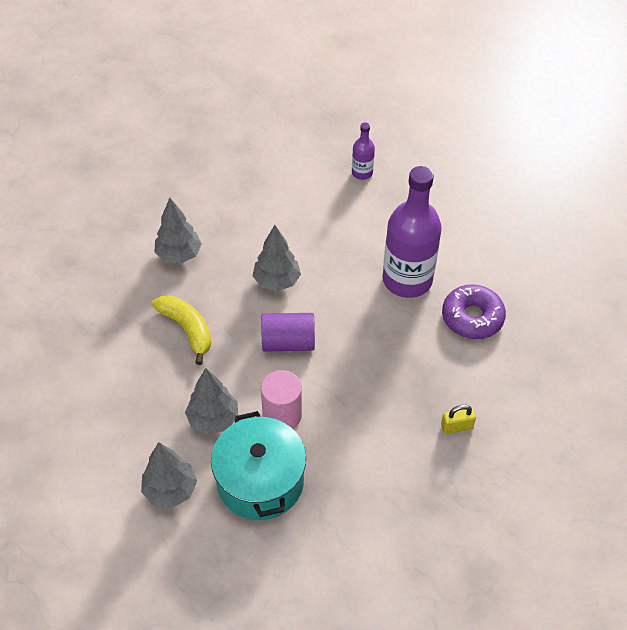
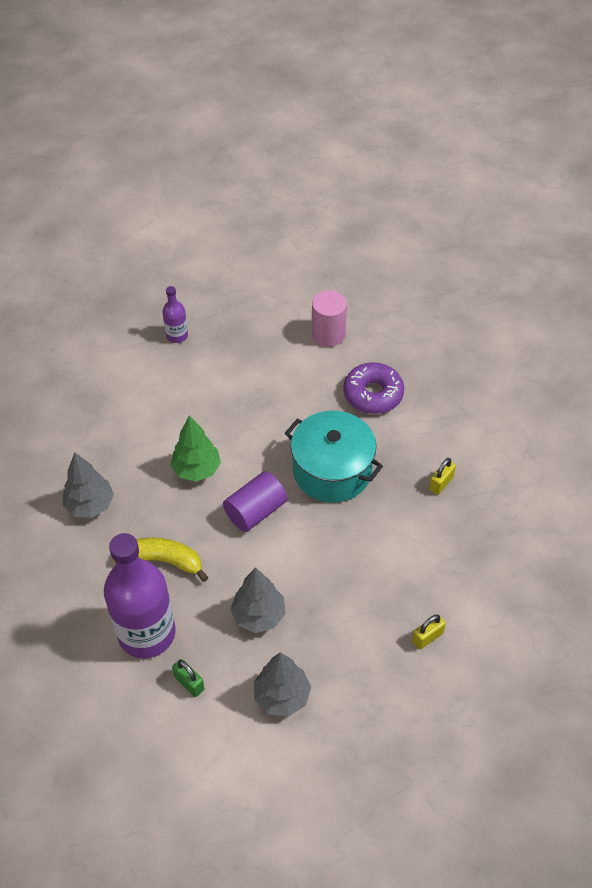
camera: 40 degrees left, 0 degrees up
(119, 429) = (189, 683): none -> green padlock
(260, 481) = (343, 633): turquoise pot -> turquoise pot (332, 471)
(277, 281) = (197, 469): grey tree -> green tree
(282, 415) = (308, 571): pink cylinder -> pink cylinder (328, 334)
(320, 536) = (427, 637): none -> yellow padlock
(407, 280) = (297, 398): purple bottle -> purple bottle (147, 633)

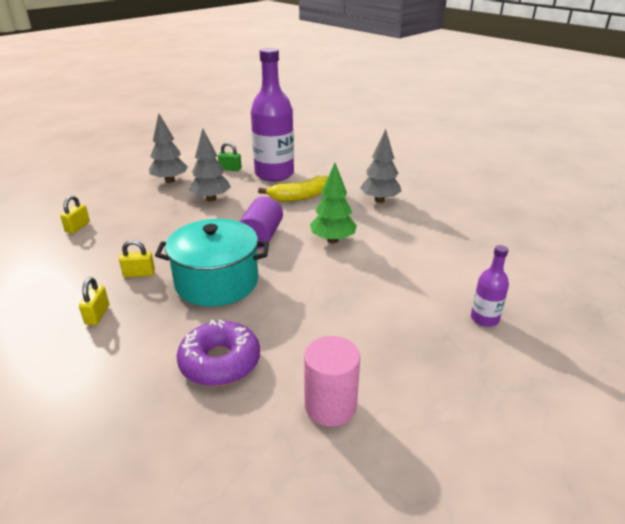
camera: 145 degrees right, 20 degrees down
(391, 517) = (139, 274): none -> yellow padlock

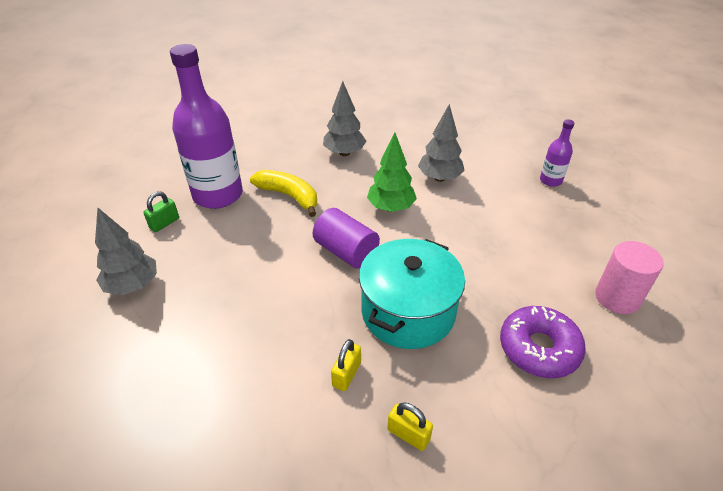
camera: 60 degrees left, 10 degrees up
(78, 227) = (171, 418): yellow padlock -> none
(211, 199) = (224, 262): grey tree -> grey tree (439, 178)
(300, 197) = (289, 196): yellow banana -> yellow banana turned 60 degrees counterclockwise

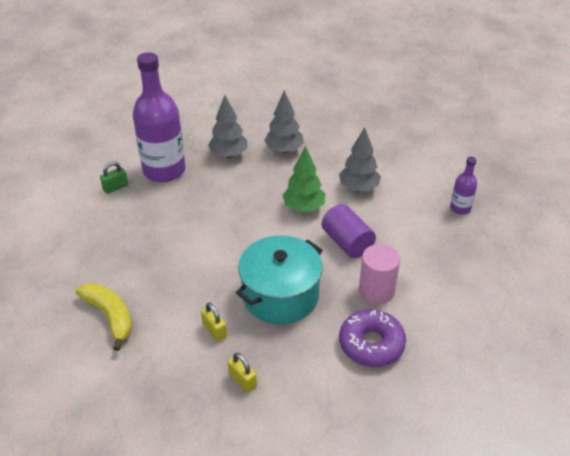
camera: 15 degrees right, 0 degrees up
(133, 285) = (80, 233): grey tree -> grey tree (228, 155)
(289, 196) = (222, 182): yellow banana -> yellow banana (110, 316)
(346, 251) = (251, 238): purple cylinder -> purple cylinder (347, 242)
(346, 374) = (214, 330): yellow padlock -> yellow padlock turned 75 degrees counterclockwise
(617, 297) = (460, 320): pink cylinder -> pink cylinder (376, 291)

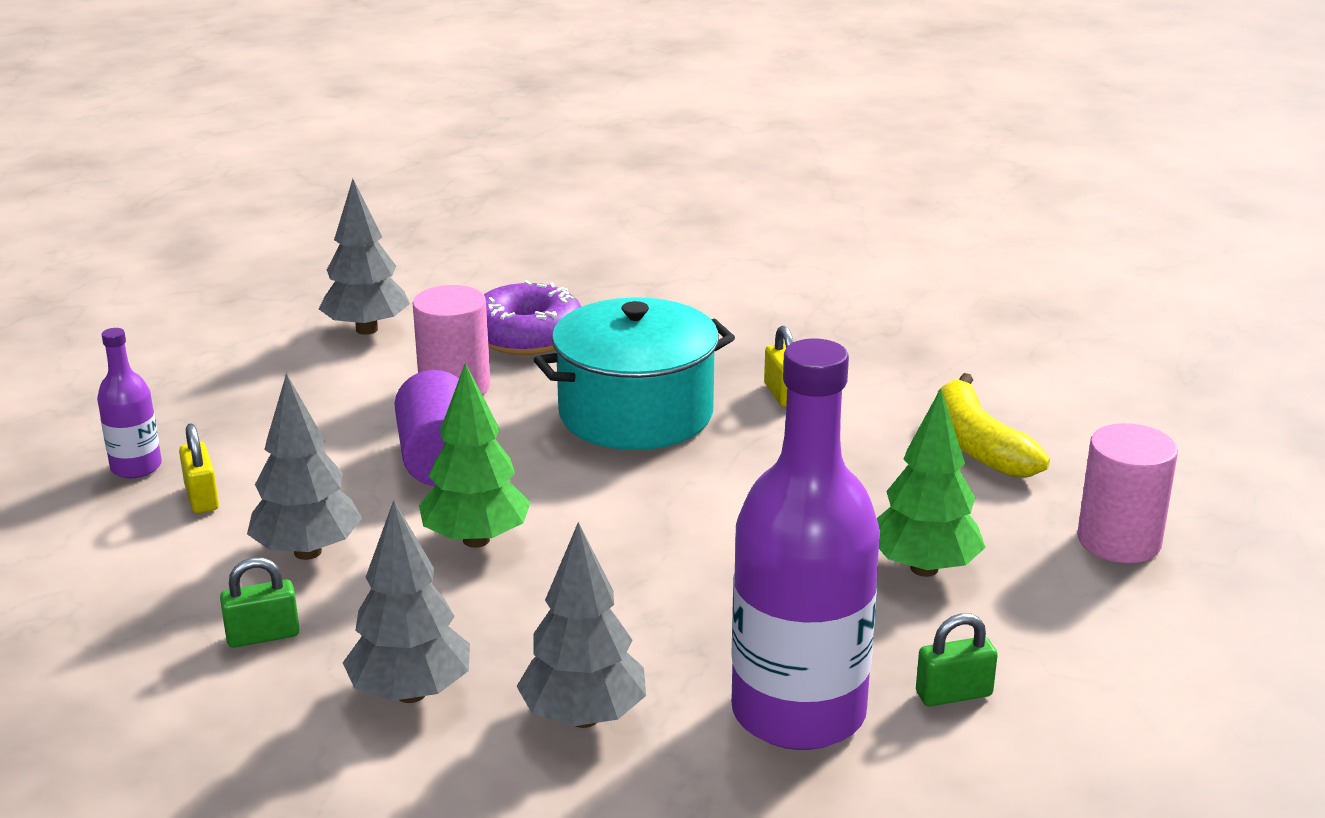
camera: 160 degrees left, 15 degrees down
(49, 270) = (1119, 541): none -> pink cylinder
(130, 236) = (924, 568): none -> green tree
(242, 380) = (760, 338): yellow padlock -> yellow padlock (202, 498)
(343, 156) = (263, 636): none -> green padlock
(457, 325) = (366, 329): none -> grey tree

